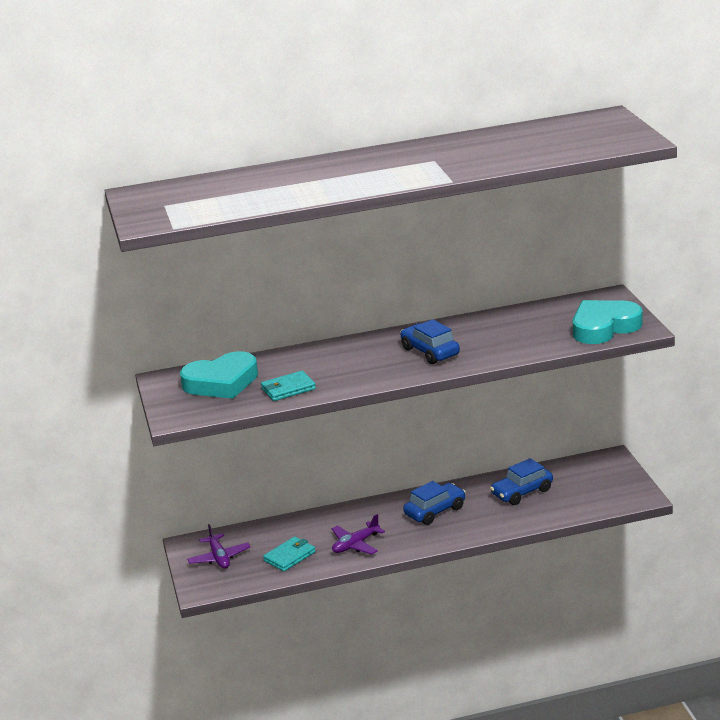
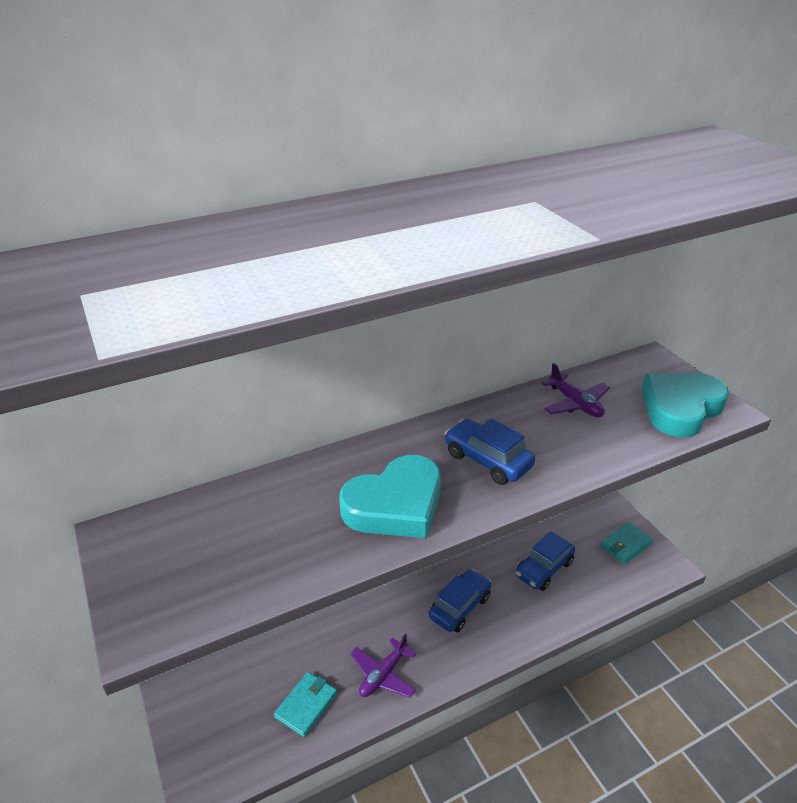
camera: 15 degrees left, 10 degrees up
(219, 558) = (216, 717): purple plane -> purple plane (575, 404)
(221, 382) = (208, 538): turquoise heart -> turquoise heart (395, 505)
(288, 389) = (312, 547): turquoise wallet -> turquoise wallet (625, 545)

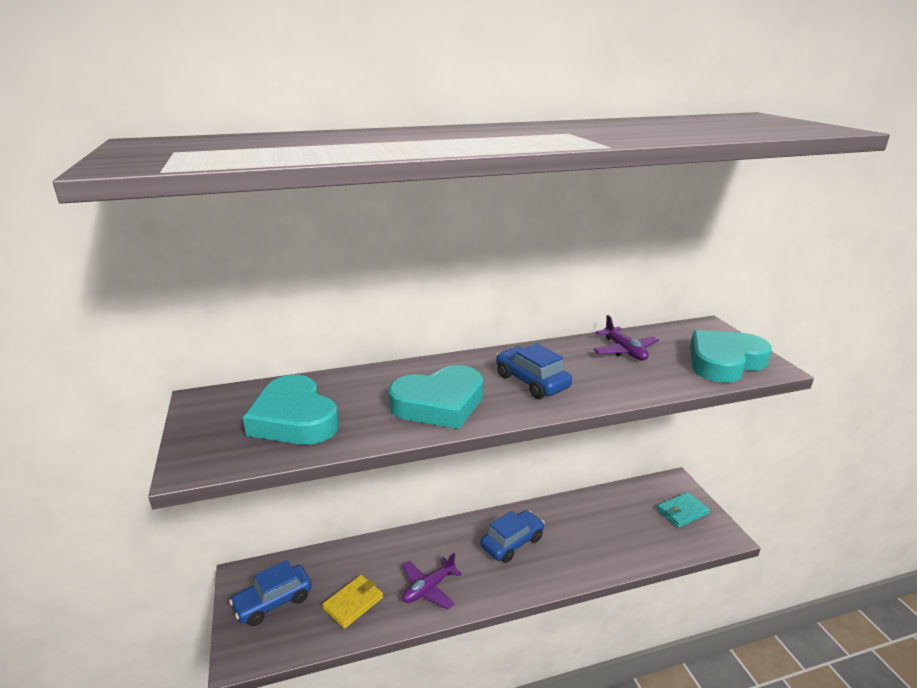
camera: 10 degrees right, 10 degrees down
(237, 548) = (294, 419): none -> turquoise heart
(306, 705) = (353, 603): turquoise wallet -> yellow wallet
(544, 568) = (598, 522): blue car -> blue car (273, 602)

